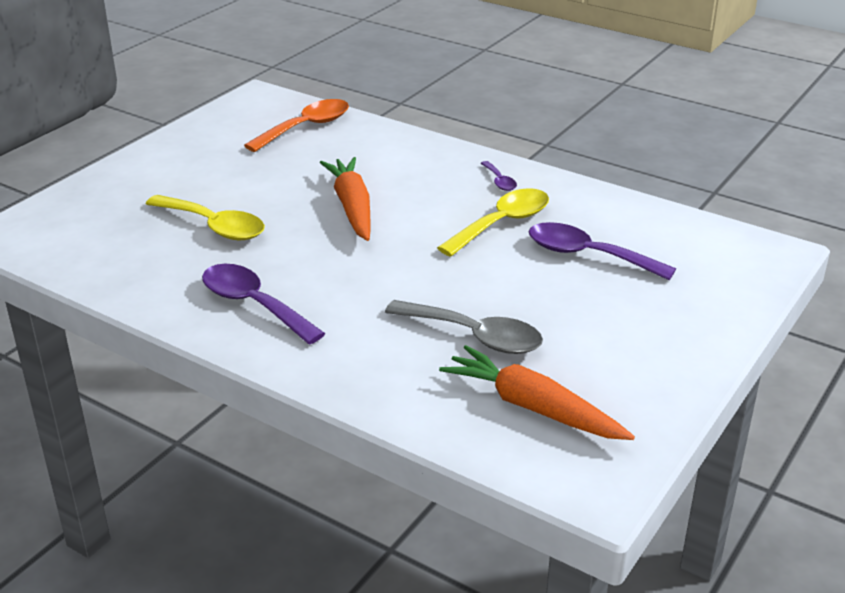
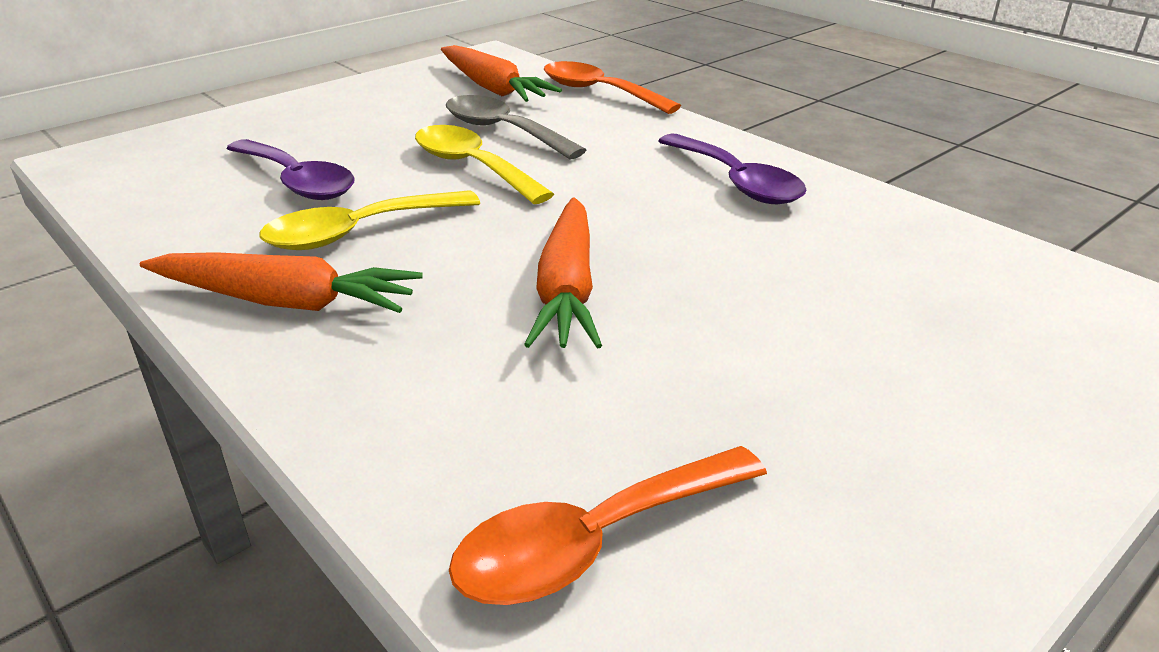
camera: 165 degrees left, 0 degrees up
(214, 226) = (805, 288): yellow spoon -> yellow spoon (472, 167)
(411, 420) = (598, 92): none -> orange spoon
(499, 181) = (285, 301): purple spoon -> orange carrot

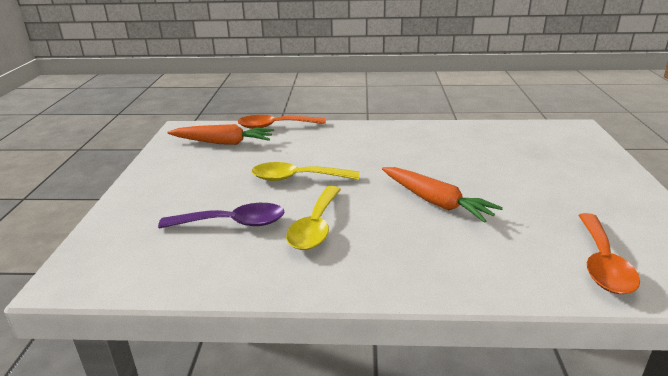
camera: 45 degrees left, 5 degrees down
(285, 301) = (355, 267): orange carrot -> none
(502, 131) = (274, 158): grey spoon -> none
(736, 182) = (401, 139): purple spoon -> none

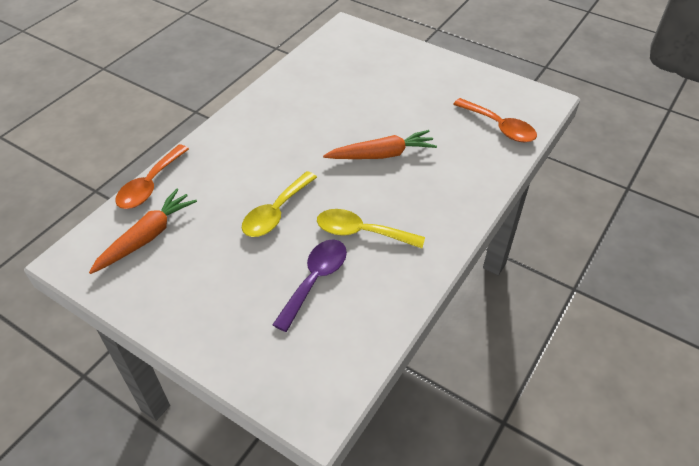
camera: 60 degrees left, 20 degrees up
(315, 226) = (361, 232): yellow spoon -> yellow spoon turned 150 degrees clockwise

